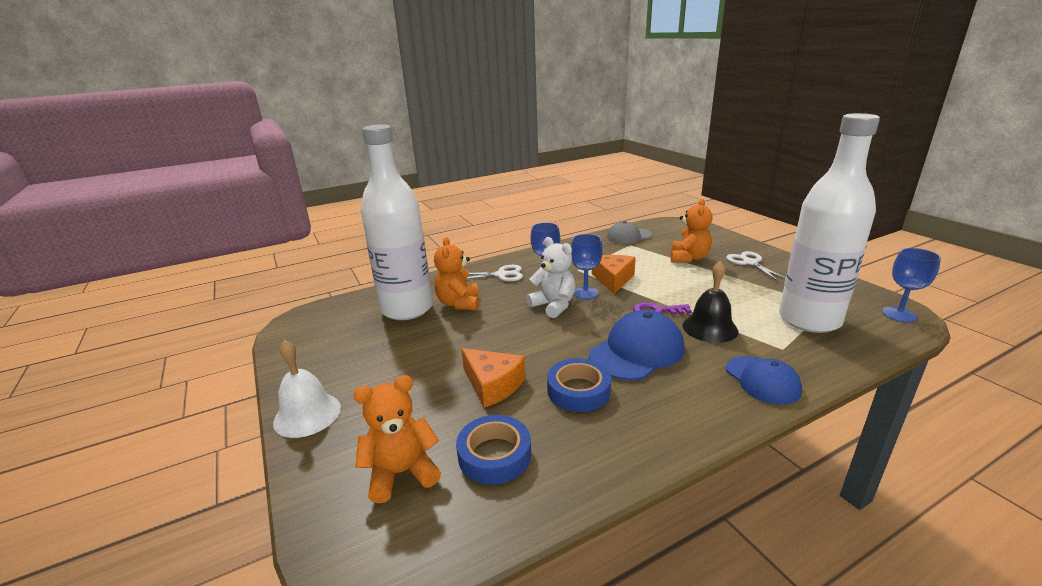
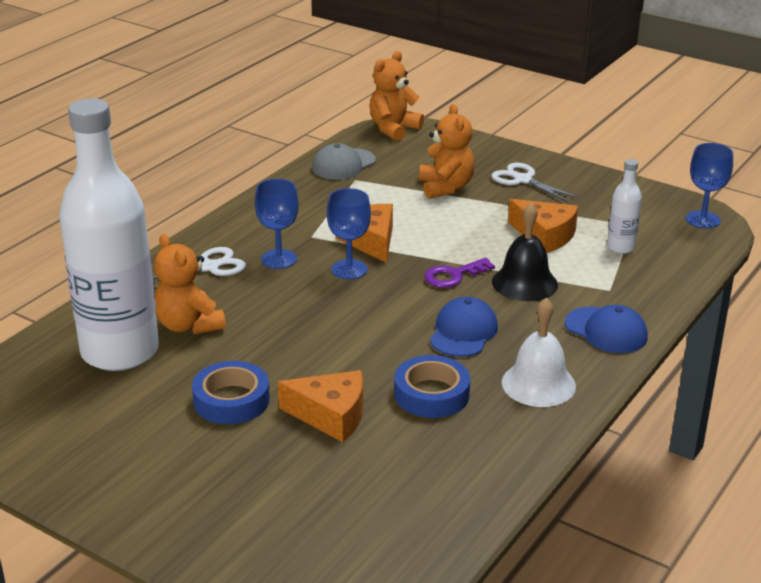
camera: 30 degrees left, 5 degrees up
(307, 414) = (135, 514): white bell -> white bell (538, 384)
(401, 473) = (314, 530): orange teddy bear -> orange teddy bear (393, 129)
(494, 455) = (395, 483): blue tape -> blue tape (231, 400)
(553, 305) = (322, 297): white teddy bear -> none
(637, 351) = (463, 332): blue cap -> blue cap, size x0.66
(746, 300) = (545, 236): none -> orange cheese
(809, 320) = (620, 247): white bottle -> white bottle, size x0.41

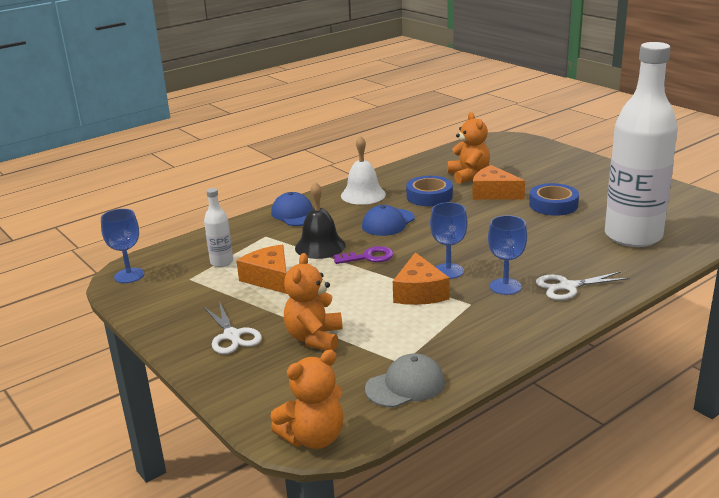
camera: 160 degrees left, 5 degrees down
(189, 325) = (583, 247): orange teddy bear -> orange teddy bear (468, 176)

